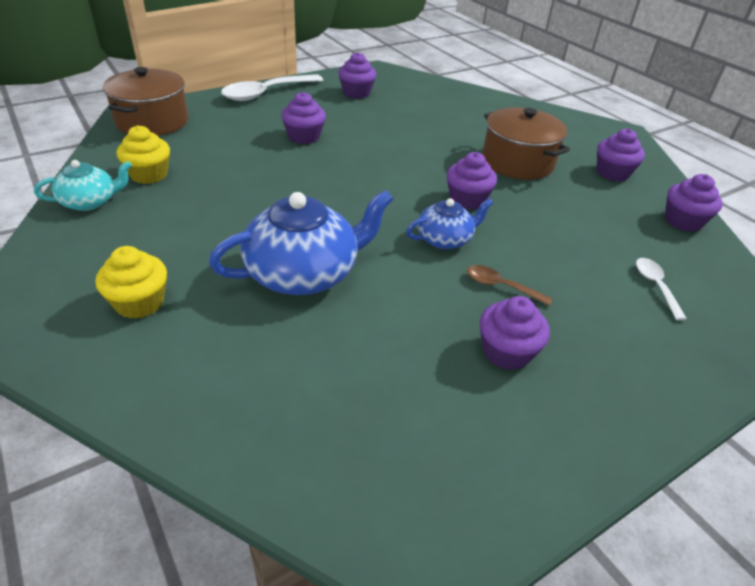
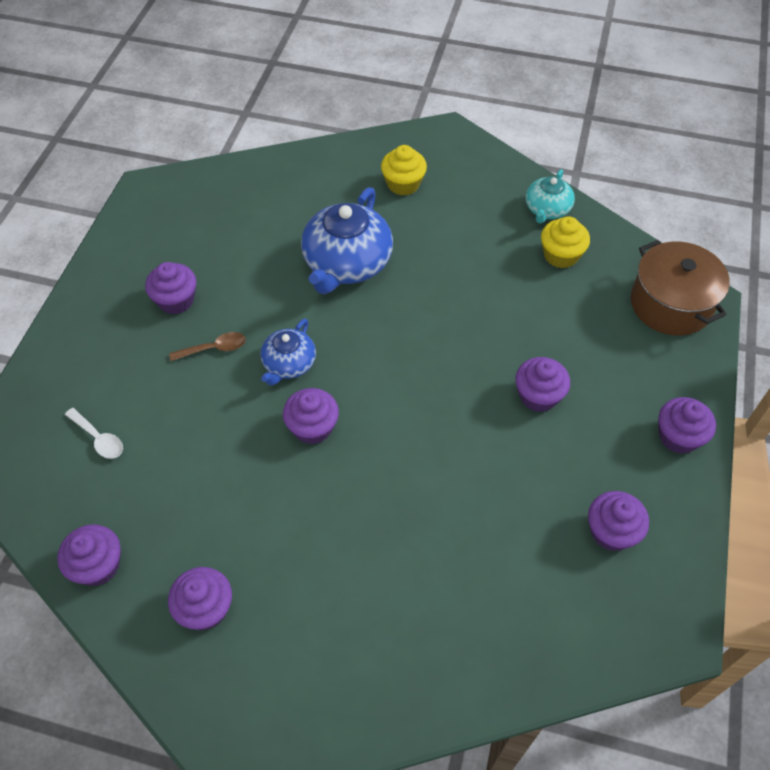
camera: 140 degrees right, 15 degrees up
(266, 93) = (678, 436): white spoon -> purple cupcake
(517, 162) = (316, 537): brown pot -> none

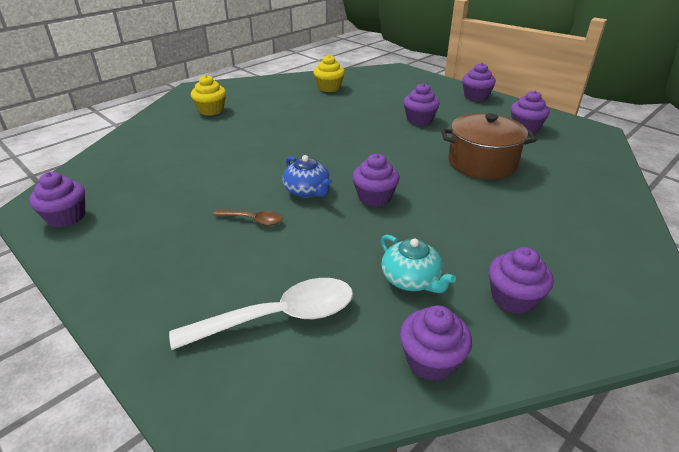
camera: 60 degrees left, 20 degrees down
(99, 438) = (279, 317): white spoon -> white spoon, size x1.95
(176, 300) = (178, 225): purple cupcake -> purple cupcake (66, 217)
(214, 348) = (253, 220): brown spoon -> brown spoon turned 90 degrees clockwise
(347, 263) = (247, 145): blue teapot -> none
(547, 209) = (293, 82): turquoise teapot -> turquoise teapot (411, 279)
(670, 304) = (392, 75): brown pot -> brown pot (482, 163)

